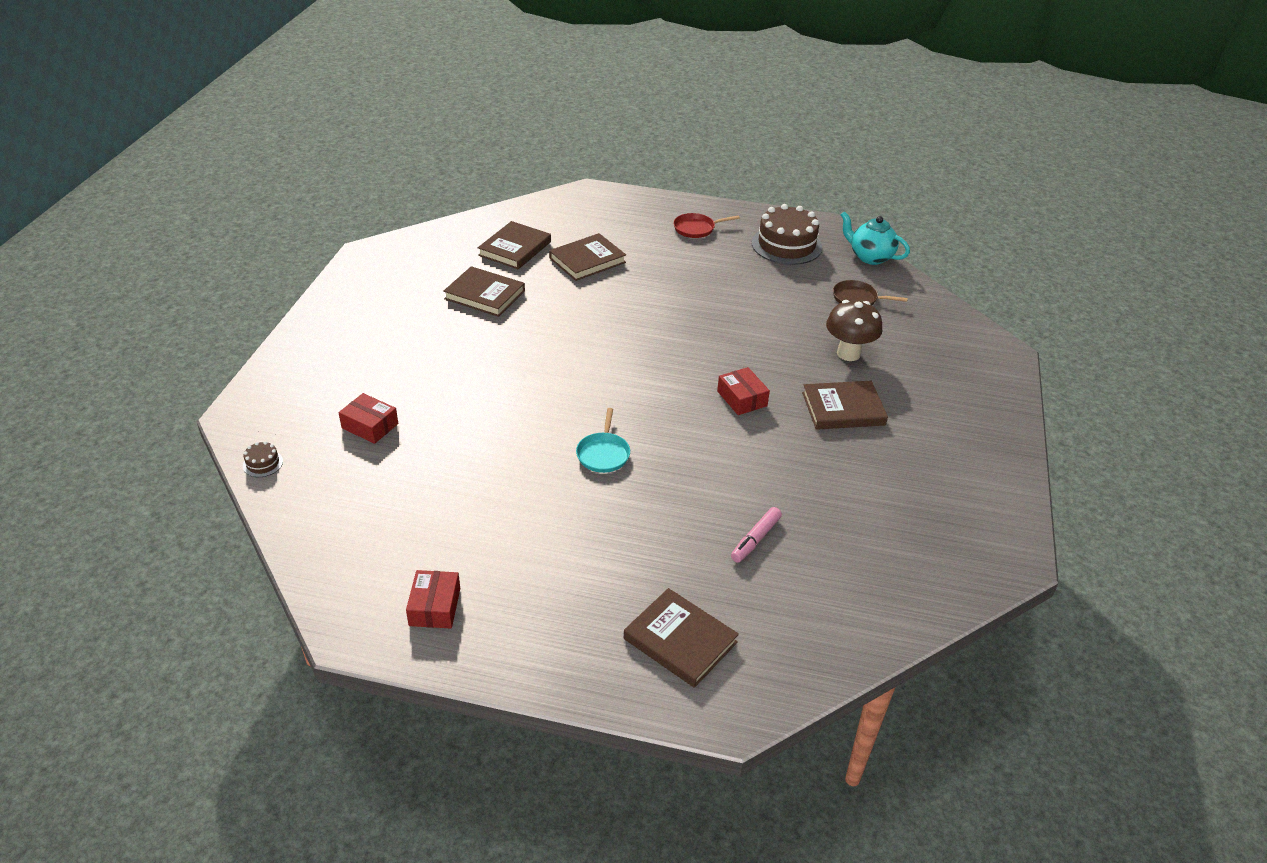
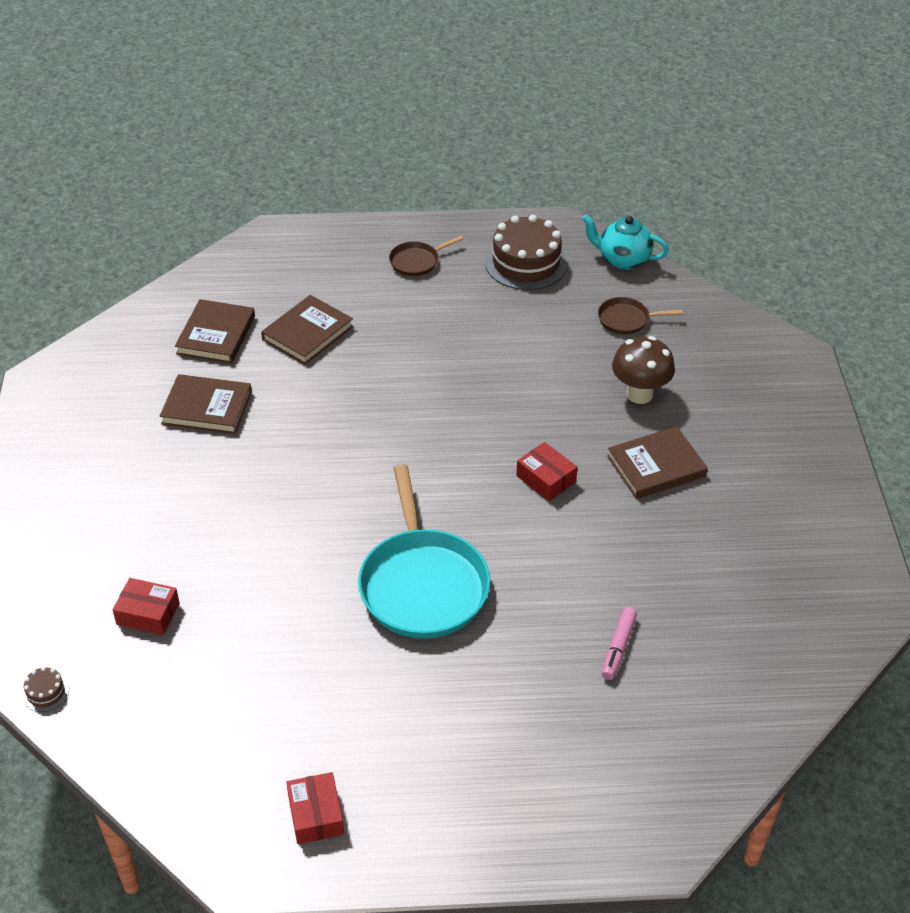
camera: 15 degrees left, 5 degrees up
(603, 454) = (423, 585): turquoise pan -> turquoise pan, size x2.15
(680, 640) = (583, 783): brown book -> none
(696, 228) = (416, 261): red pan -> brown pan

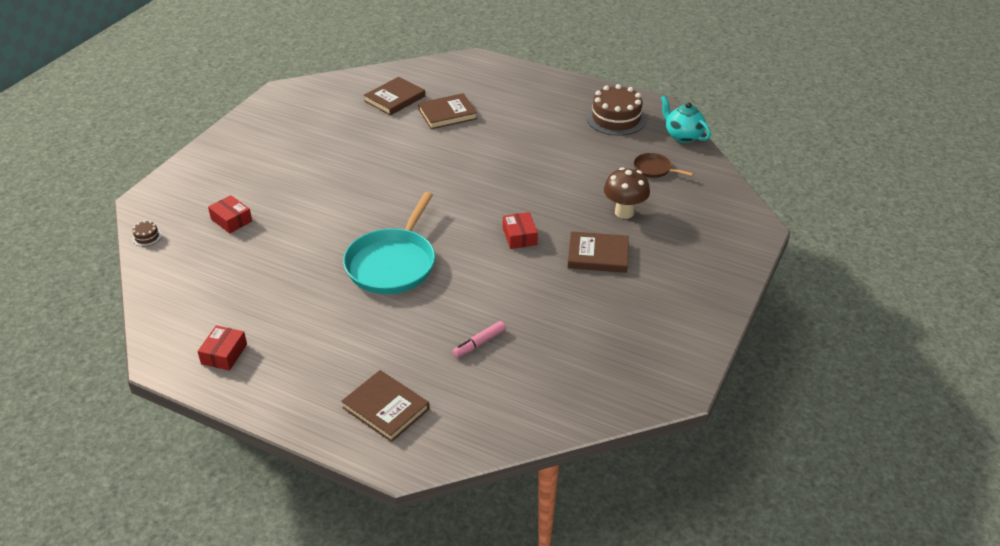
camera: 30 degrees right, 5 degrees down
(207, 408) = (356, 132): brown book -> brown book (385, 408)
(416, 261) = (547, 97): brown pan -> none

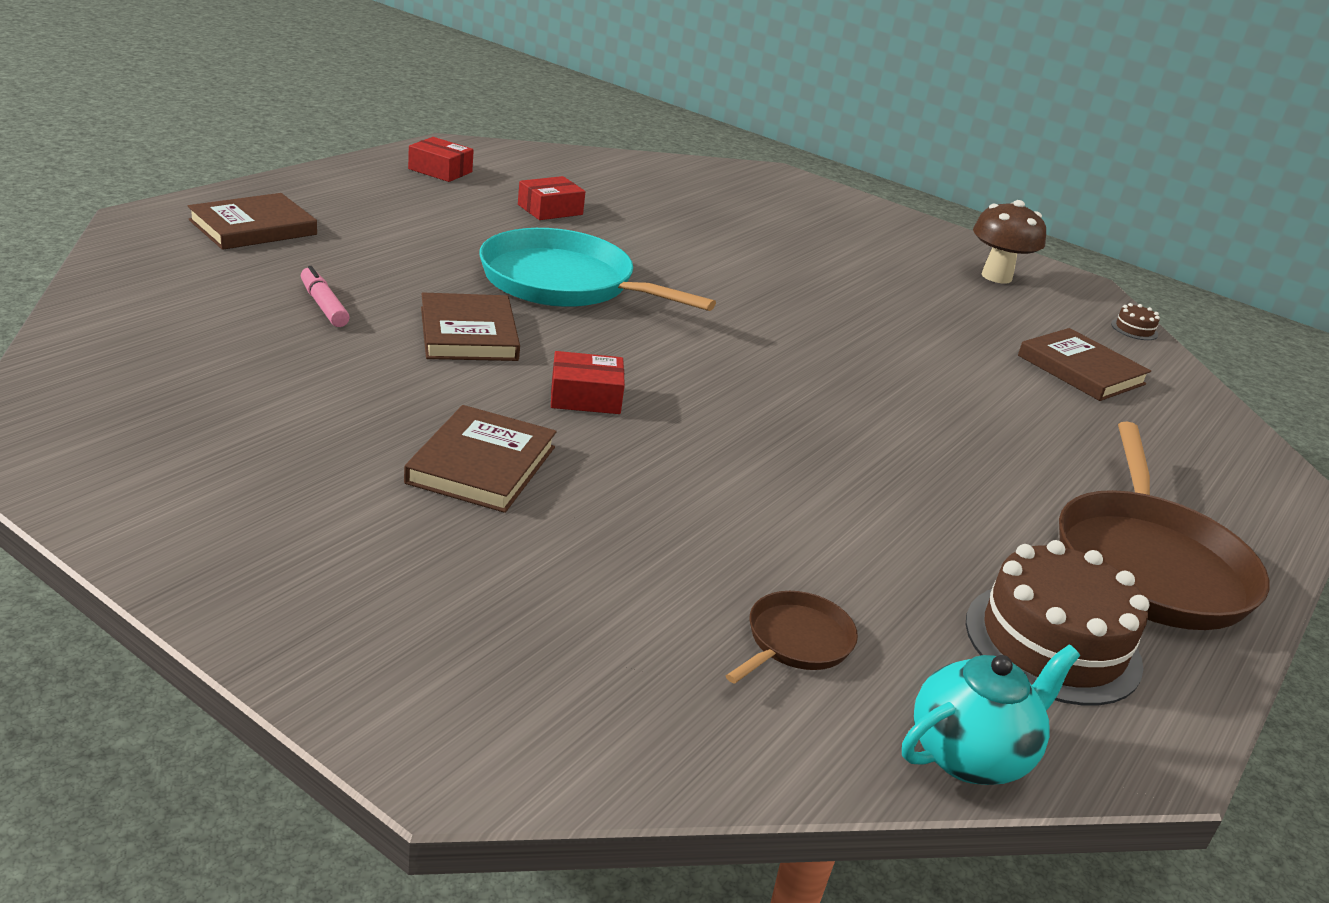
camera: 95 degrees right, 10 degrees down
(147, 237) = (696, 166): brown cake -> brown cake (1134, 329)
(231, 220) = (718, 208): red box -> red box (550, 209)
(447, 114) = (1032, 411): brown book -> brown book (468, 334)
(554, 96) = (1149, 565): none -> brown pan
(624, 212) = (619, 539): brown mushroom -> brown mushroom (996, 276)

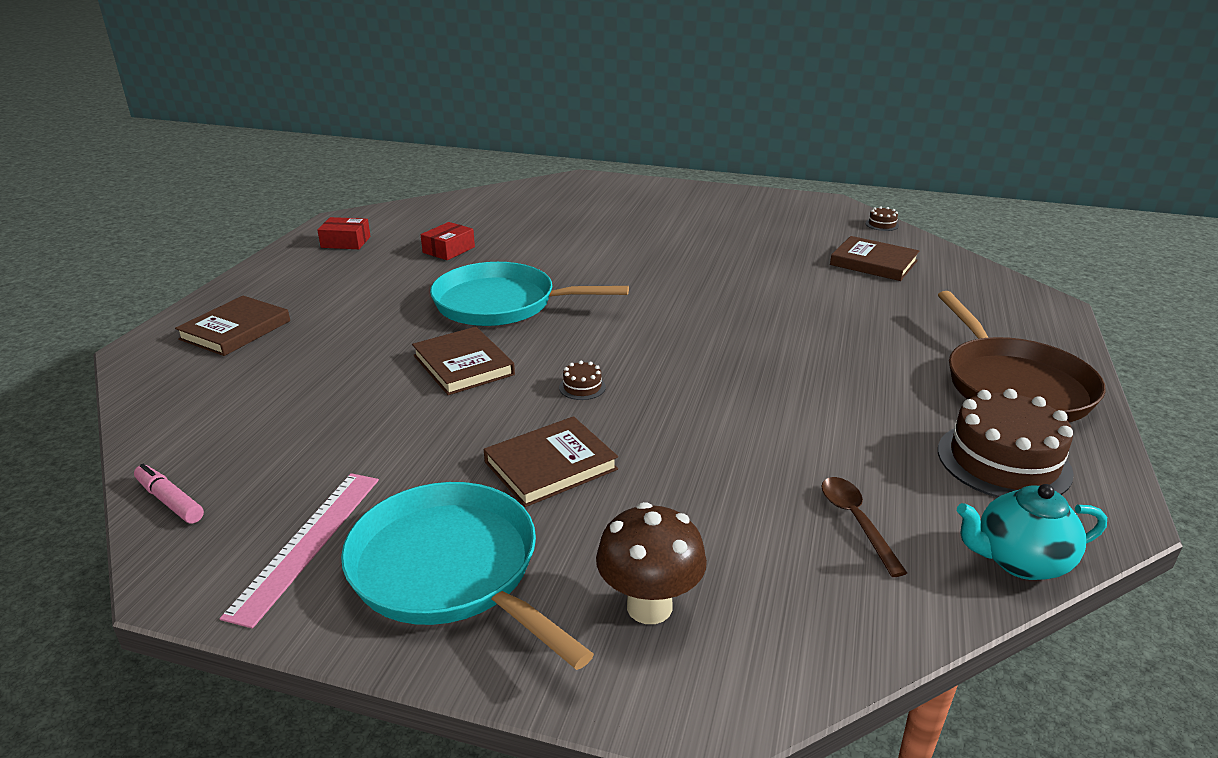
camera: 15 degrees left, 0 degrees up
(166, 454) = (307, 543): none -> pink ruler
(290, 529) = (450, 570): none -> turquoise pan
(323, 305) = (338, 377): pink marker -> pink marker (170, 501)
(482, 465) = (550, 466): brown book -> brown book turned 60 degrees clockwise
(585, 397) = (582, 387): red box -> brown cake
(796, 641) = (856, 522): brown pan -> brown spoon
(970, 755) = (1019, 561): turquoise teapot -> turquoise teapot turned 135 degrees counterclockwise
(996, 276) = (775, 212): brown mushroom -> brown mushroom (649, 606)

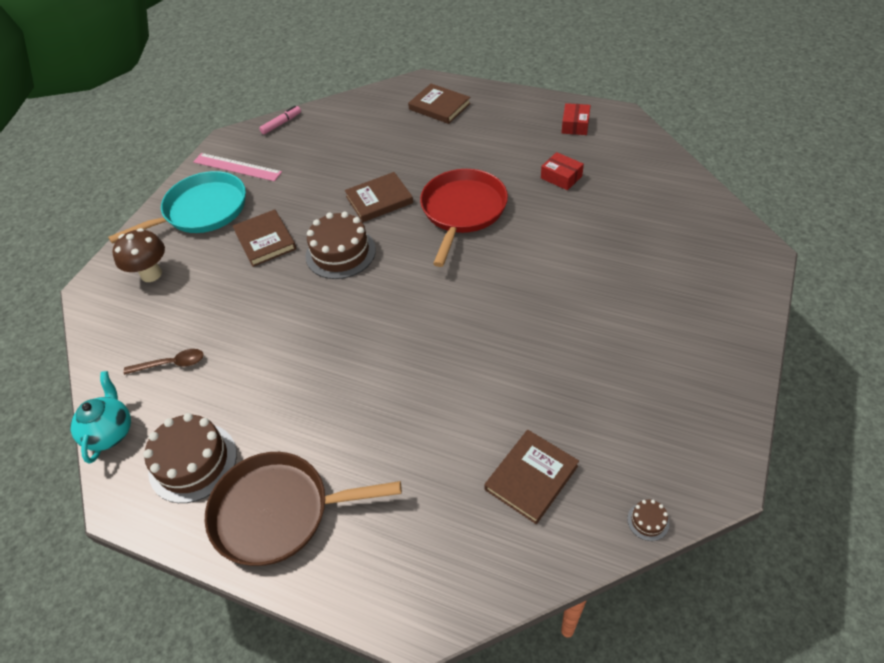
camera: 100 degrees right, 20 degrees up
(501, 304) = (462, 211): turquoise pan -> red pan
(582, 387) = (340, 253): brown cake -> brown cake, size x2.39

